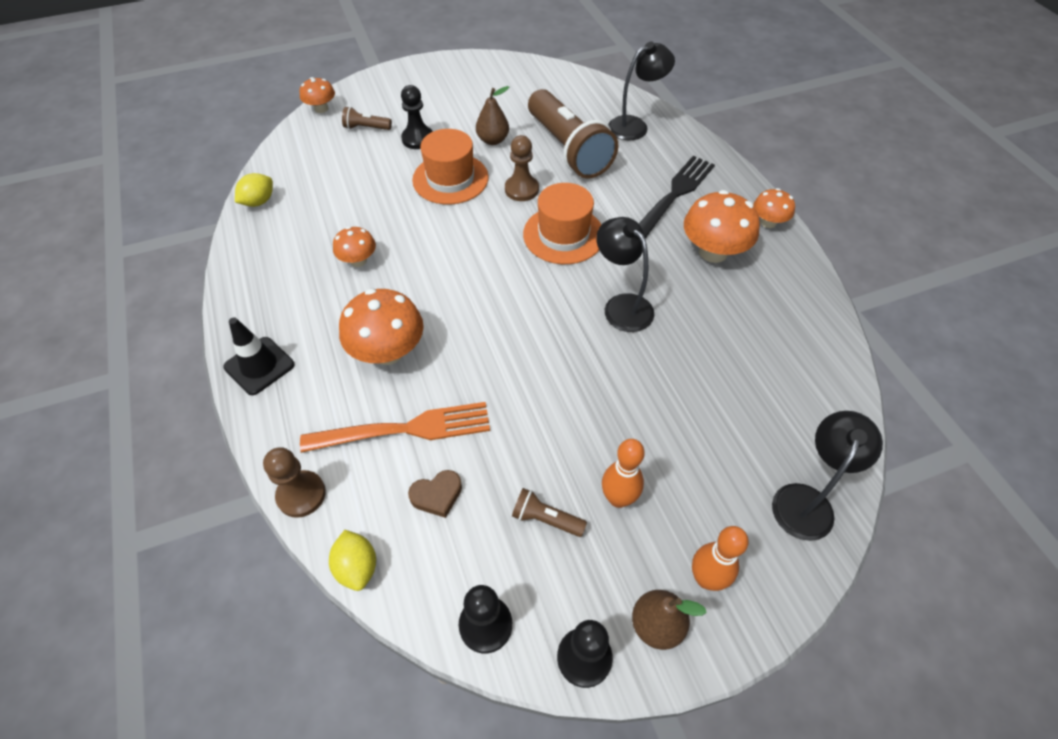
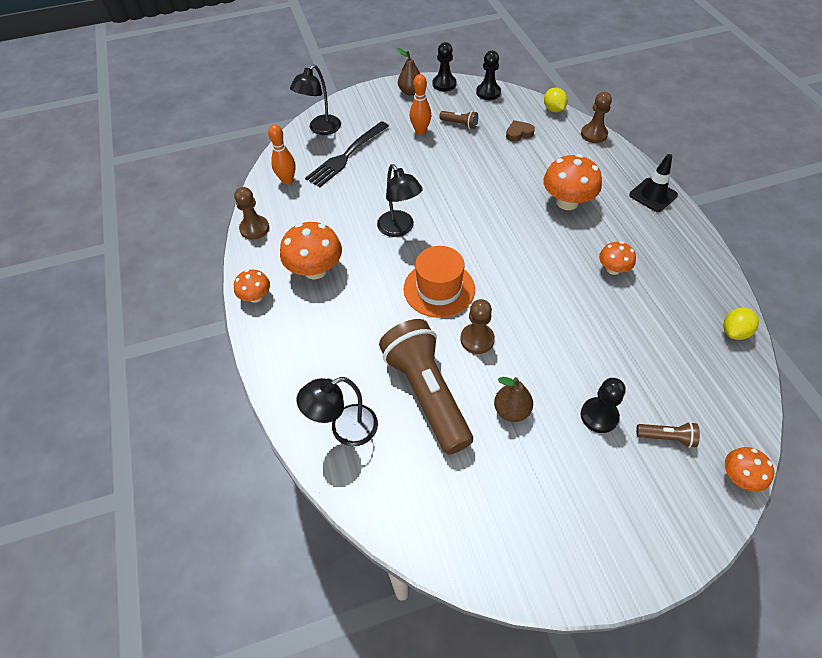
camera: 175 degrees left, 0 degrees up
(404, 429) = (544, 161): orange fork -> none
(450, 179) = (550, 355): orange hat -> none
(674, 195) = (330, 328): black fork -> black fork (346, 156)
(706, 578) = (383, 104): orange bowling pin -> orange bowling pin (287, 180)
(816, 302) = (254, 228): none -> brown pawn

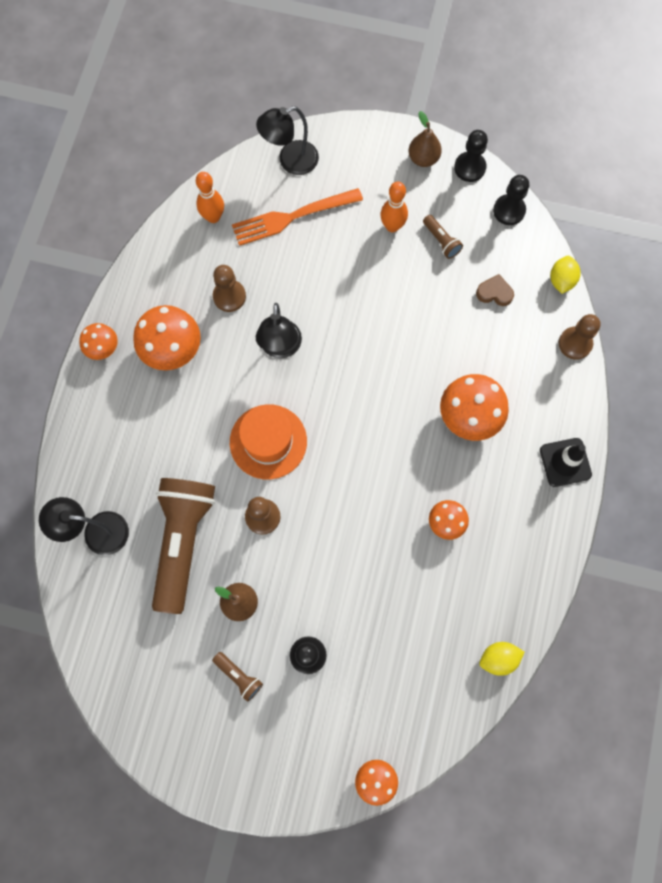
camera: 30 degrees right, 20 degrees up
(254, 228) = (146, 263): brown pawn -> brown pawn (229, 296)
(346, 156) = (292, 217): black fork -> orange fork
(666, 437) = (347, 710): brown flashlight -> brown flashlight (239, 676)

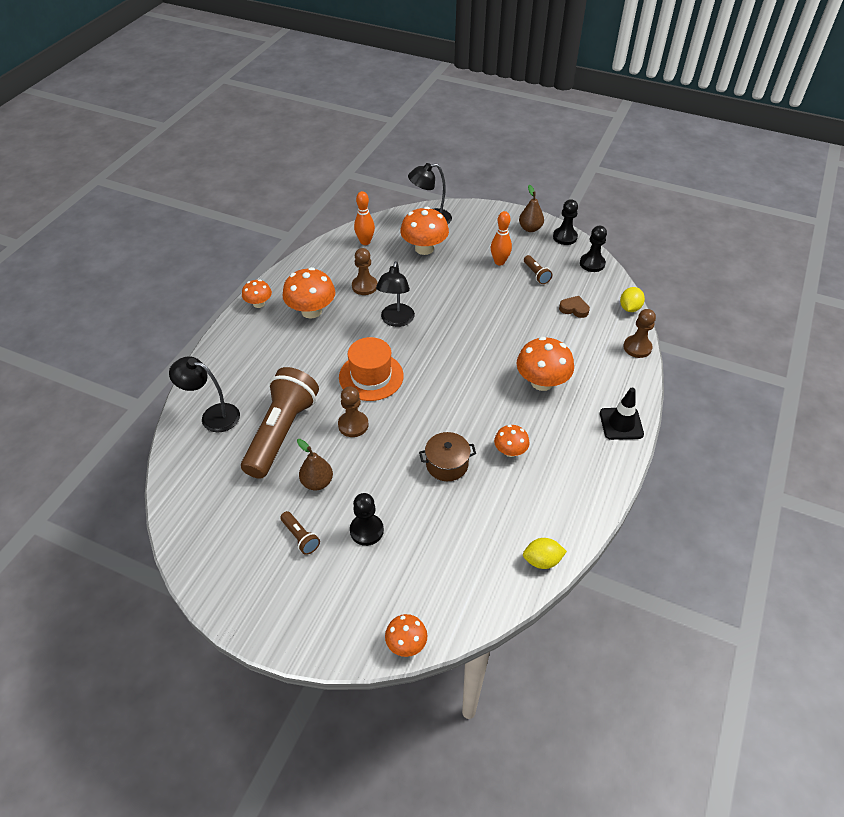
camera: 10 degrees right, 25 degrees down
(292, 217) = (424, 248): orange fork -> orange mushroom
(379, 553) = (447, 464): none -> brown pot

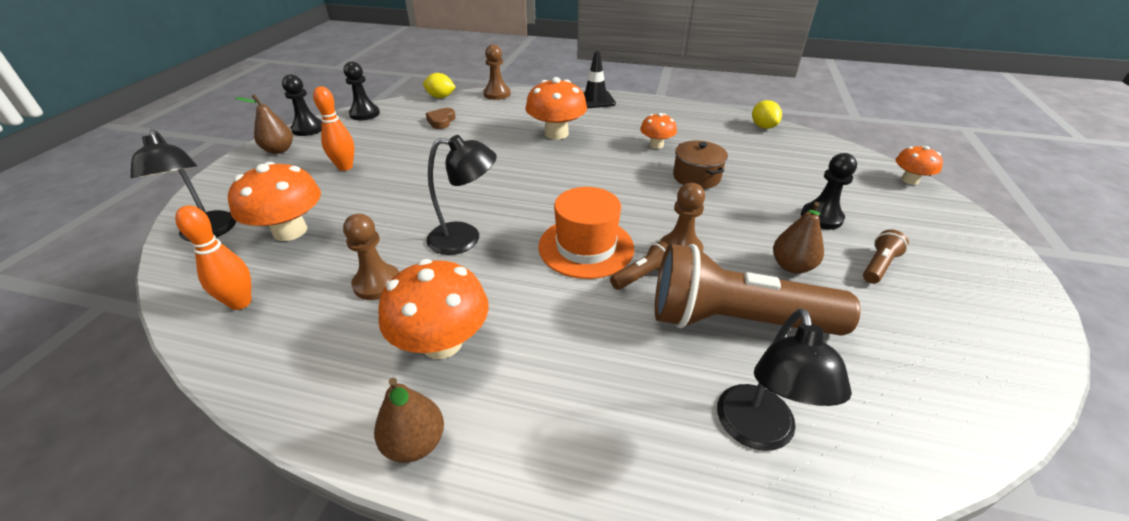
camera: 100 degrees left, 10 degrees down
(259, 303) = (415, 443): orange mushroom -> brown pear
(536, 274) = (377, 143): brown flashlight -> brown flashlight (642, 275)

